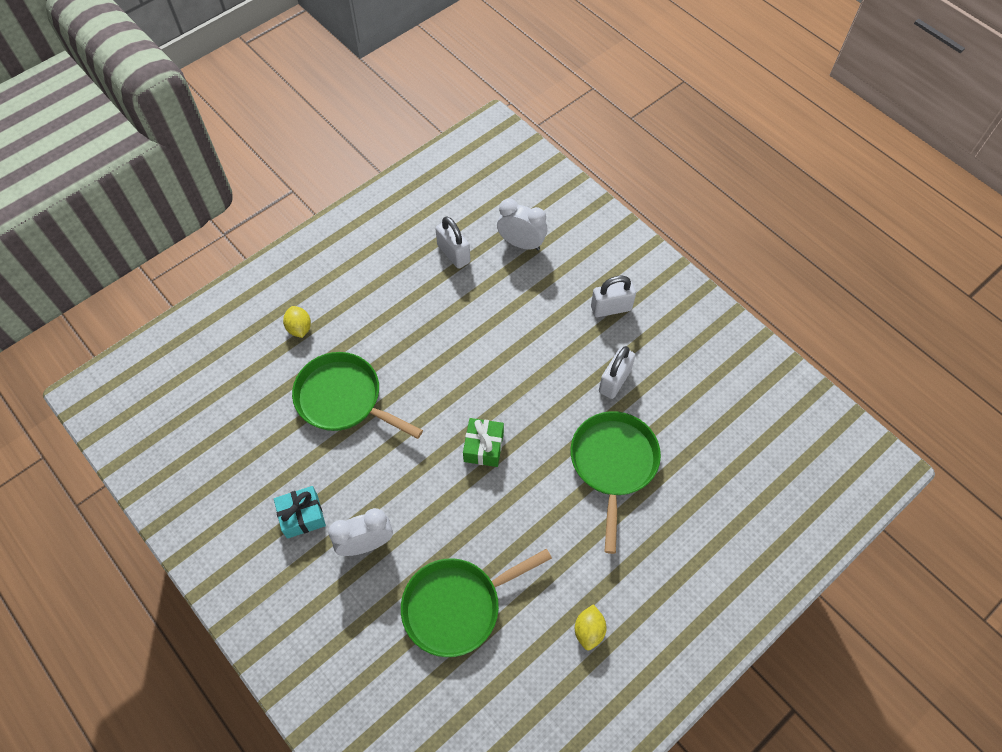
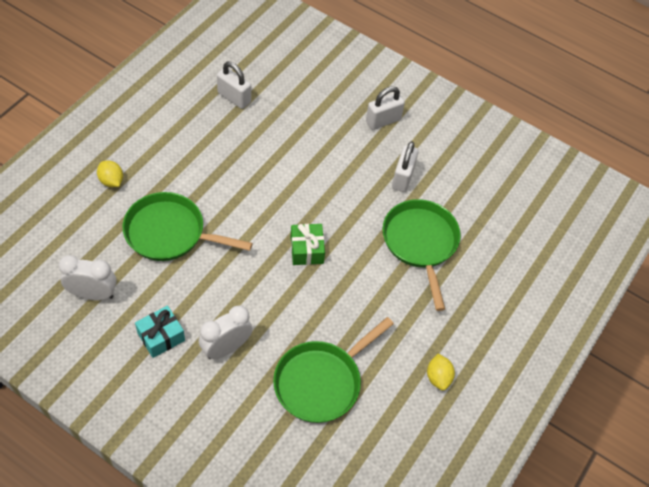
camera: 20 degrees left, 5 degrees down
(521, 243) = (291, 80): white clock -> white clock (93, 294)

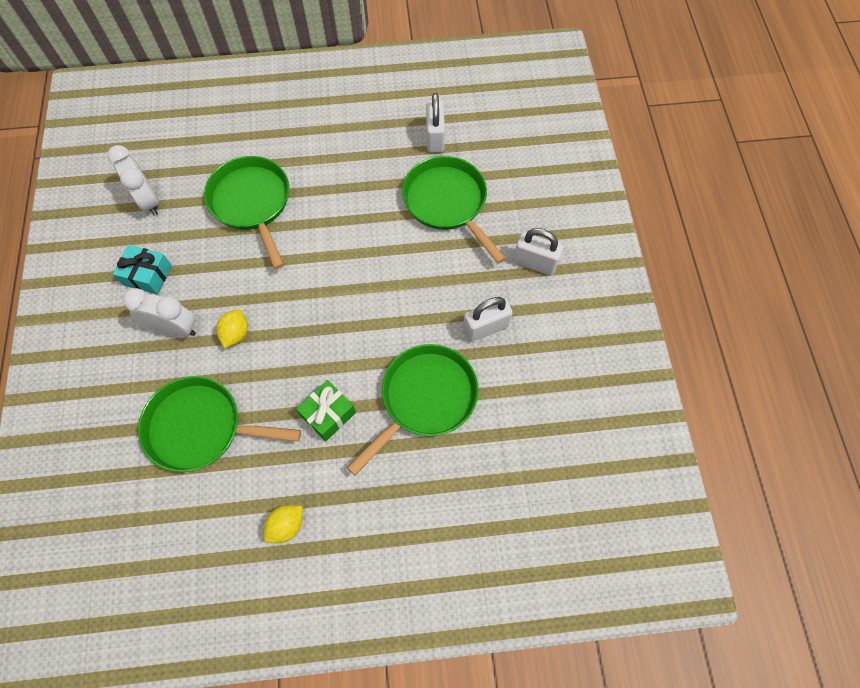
camera: 55 degrees right, 10 degrees up
(111, 181) = (265, 128): yellow lemon -> yellow lemon (236, 334)
(292, 129) = (448, 203): none -> green pan
(307, 250) = (328, 312): green gift -> green gift (328, 414)

